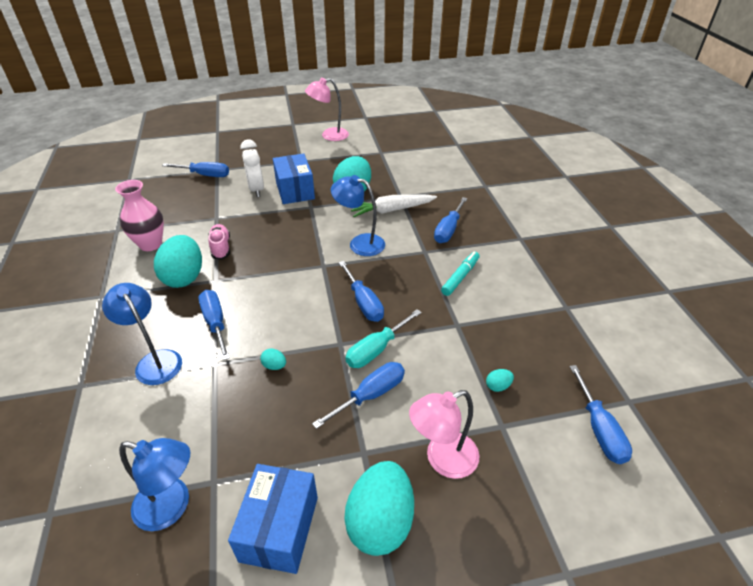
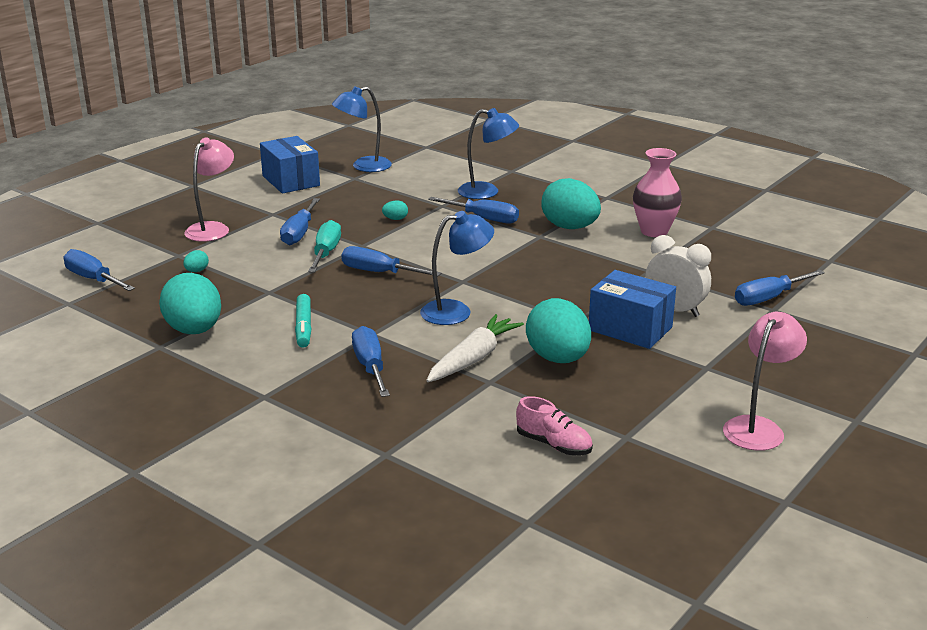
camera: 140 degrees right, 15 degrees down
(221, 247) = (587, 254): pink shoe -> pink shoe (554, 445)
(380, 521) = (232, 200): turquoise egg -> turquoise egg (194, 330)

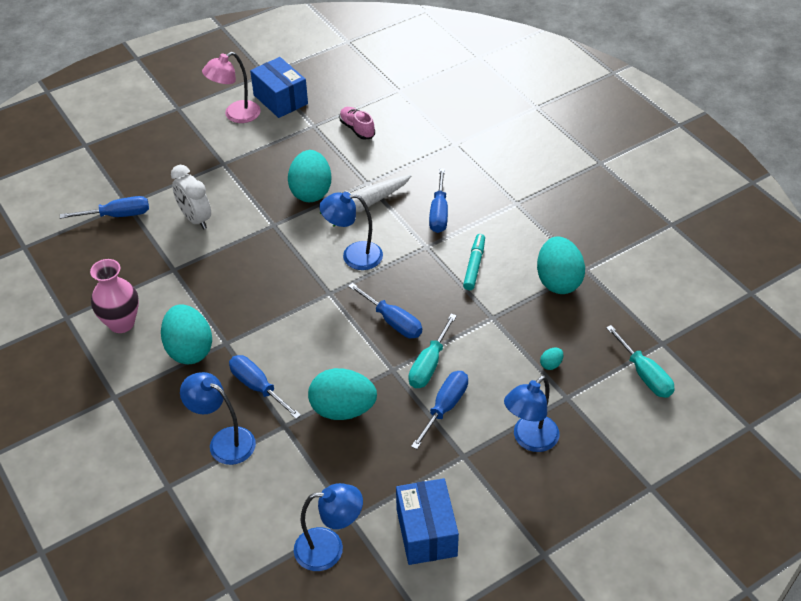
camera: 160 degrees left, 20 degrees up
(93, 279) = (644, 374): blue screwdriver -> turquoise screwdriver
(212, 228) = (529, 440): pink lamp -> blue lamp
(395, 219) = (343, 409): turquoise egg -> turquoise egg, size x2.50
(630, 329) = (242, 208): blue box -> blue box (280, 99)

